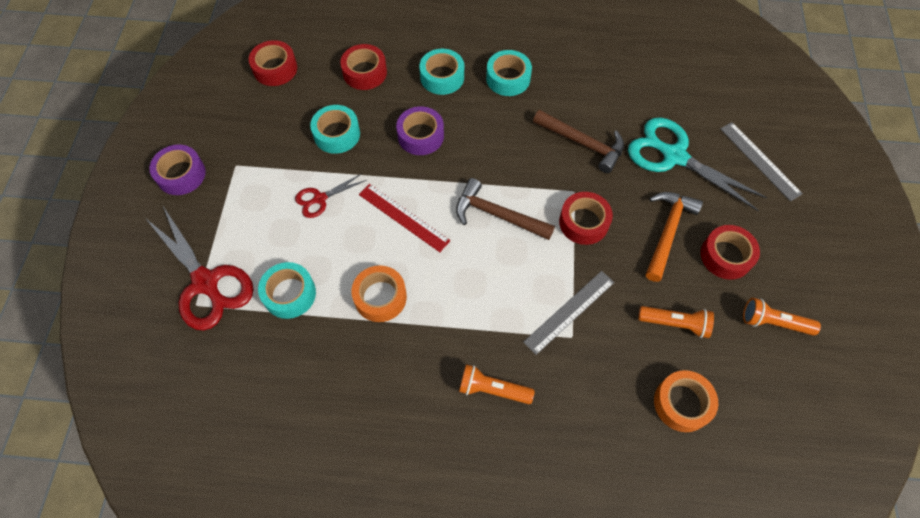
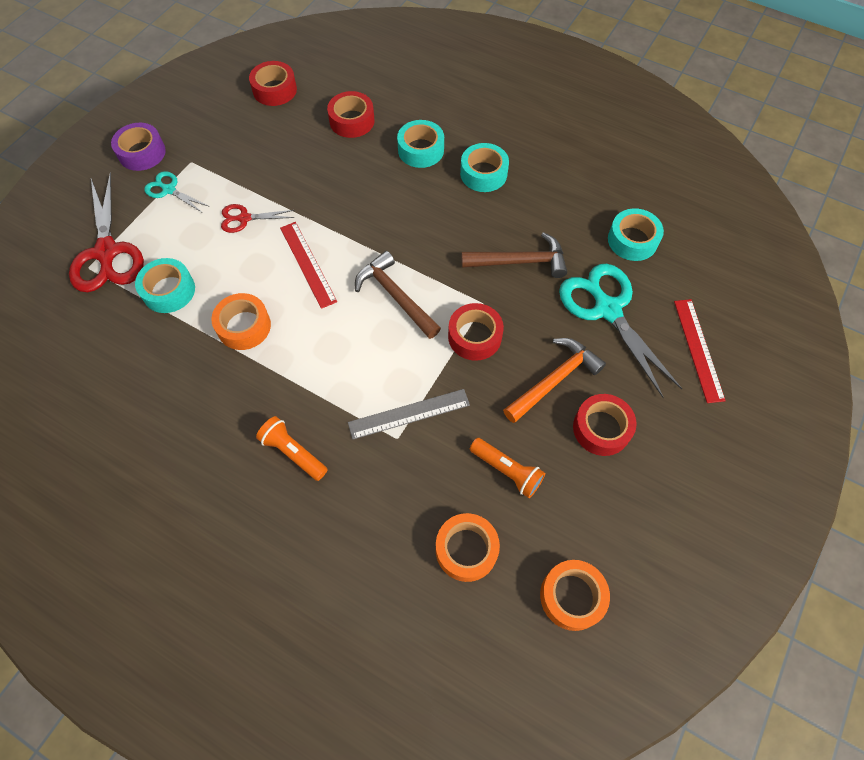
camera: 25 degrees right, 0 degrees up
(230, 200) = (169, 190): none -> turquoise scissors
(337, 134) = (293, 167): turquoise tape -> turquoise tape (632, 240)
(420, 136) = (368, 196): purple tape -> none
(582, 143) = (520, 262): brown hammer -> brown hammer turned 60 degrees counterclockwise
(760, 160) = (698, 349): grey ruler -> red ruler
(773, 322) = (612, 515): orange flashlight -> none
(782, 402) = (572, 596): none -> orange tape

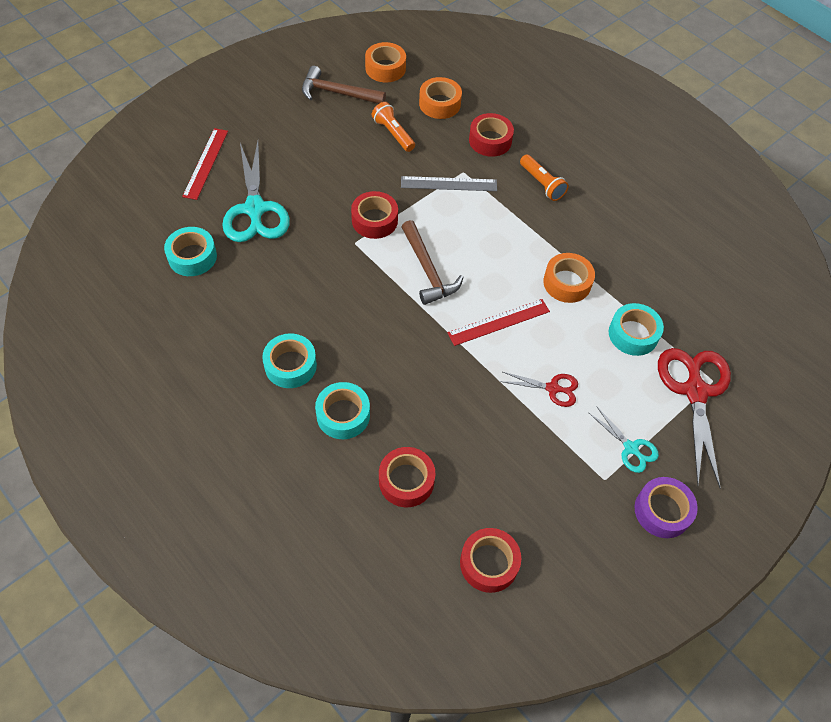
camera: 165 degrees left, 5 degrees down
(308, 264) = (499, 322): red ruler -> red ruler turned 75 degrees clockwise
(520, 262) = (304, 267): brown hammer -> brown hammer (337, 93)
(554, 380) = (328, 174): orange hammer -> none
(601, 428) = (313, 138): red tape -> red tape (490, 140)

